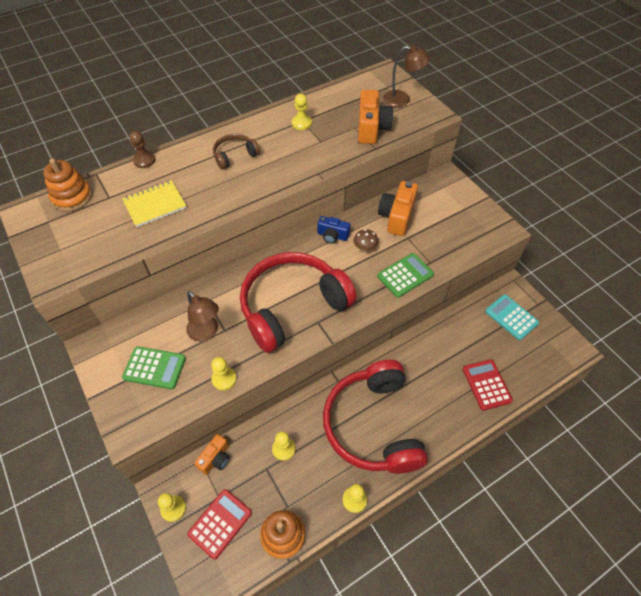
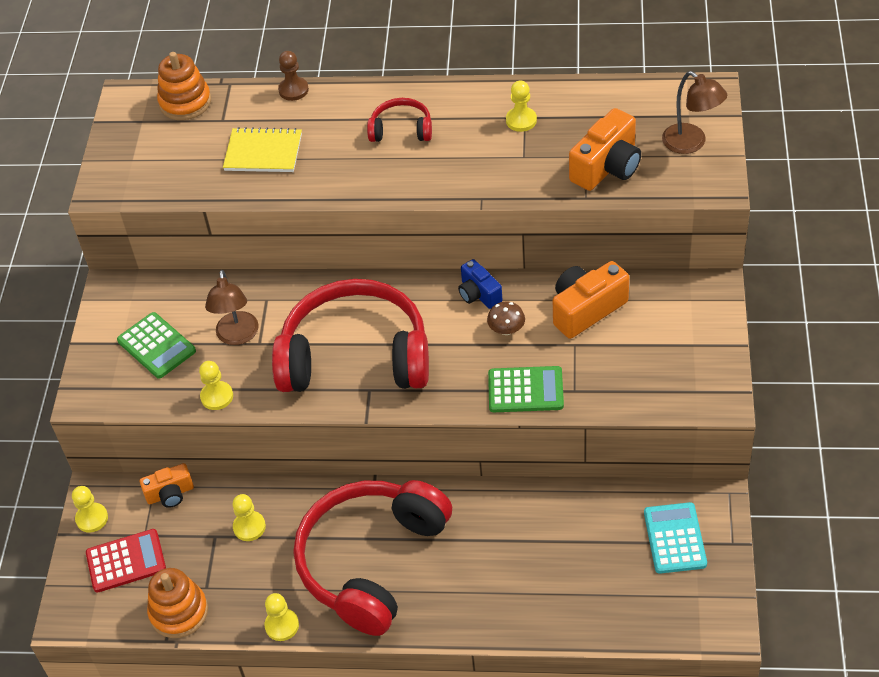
camera: 40 degrees right, 5 degrees down
(235, 155) = (401, 129): brown headphones -> red headphones
(486, 384) = (556, 599): red calculator -> none

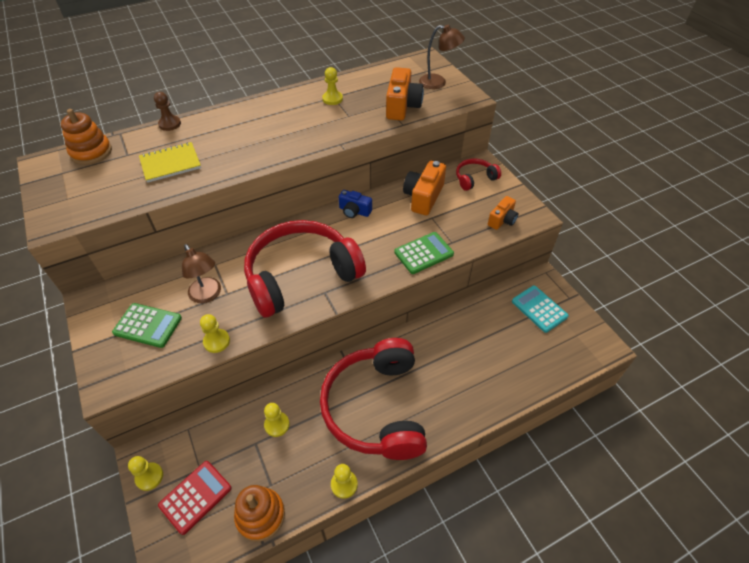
camera: 35 degrees left, 0 degrees up
(170, 494) = (203, 429): orange camera -> orange camera (502, 220)
(401, 129) = (260, 124): red headphones -> red headphones (474, 178)
(506, 329) = (386, 224): brown mushroom -> none

